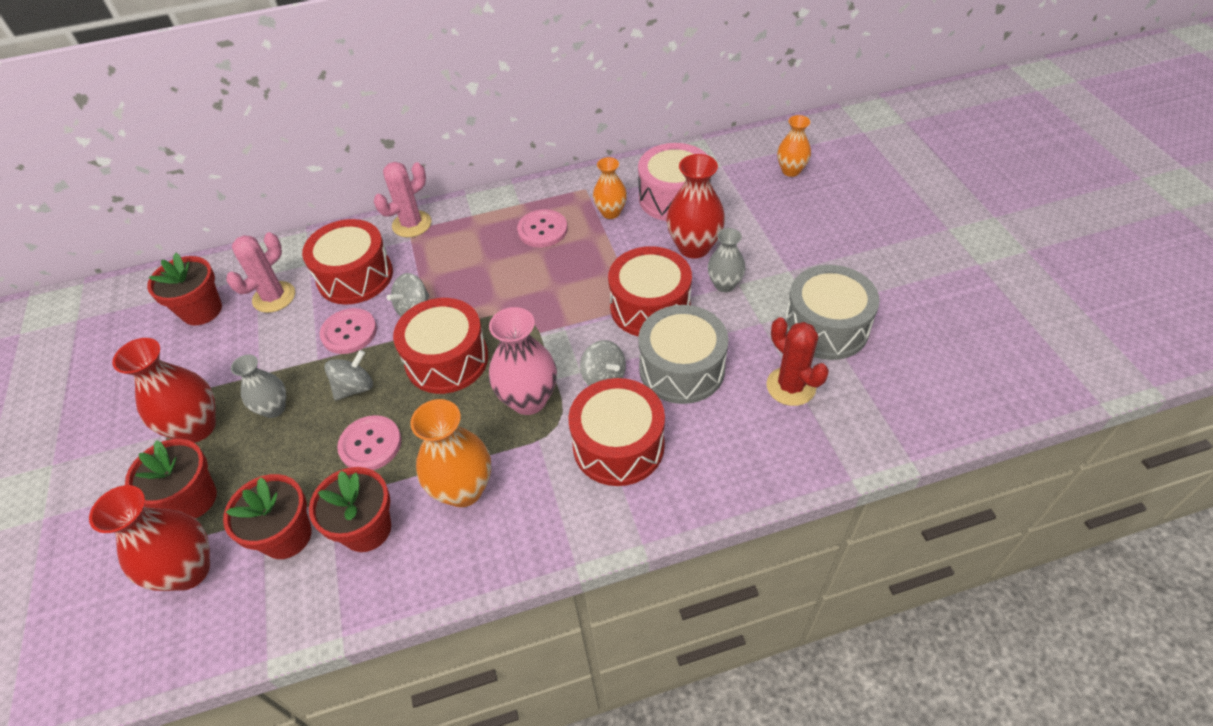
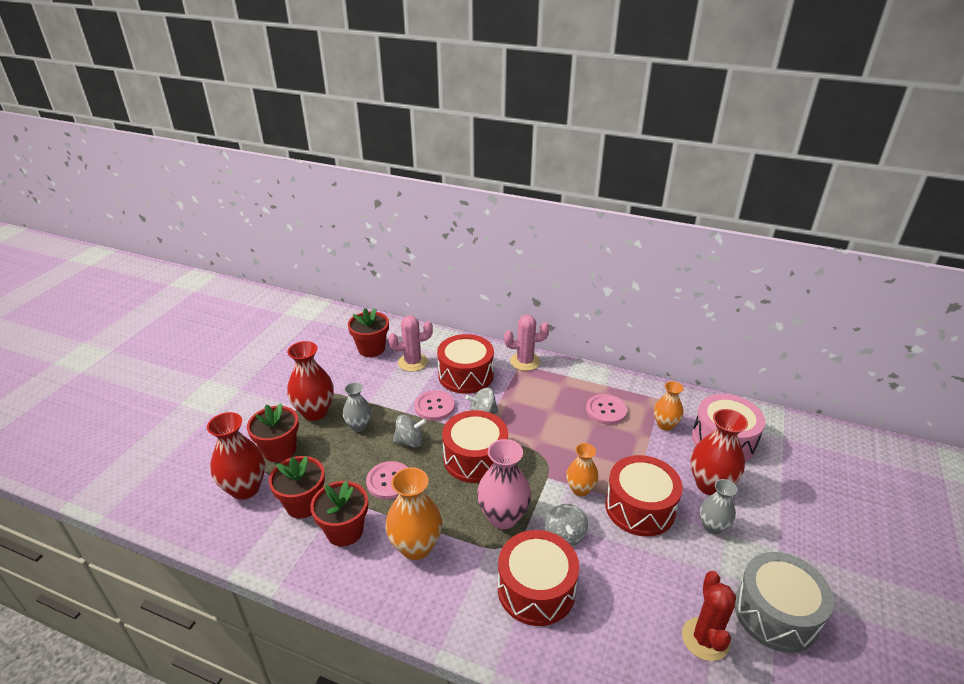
camera: 35 degrees right, 15 degrees down
(681, 368) = (627, 566): grey drum -> none
(791, 171) = (844, 472): orange vase -> orange vase (580, 489)

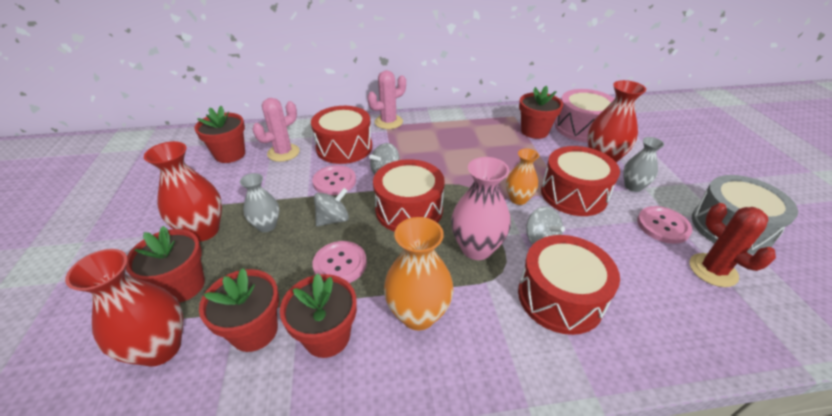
camera: 30 degrees left, 5 degrees up
(606, 410) = (484, 136): pink button -> pink button (663, 226)
(665, 425) = (534, 131): orange vase -> red flower pot

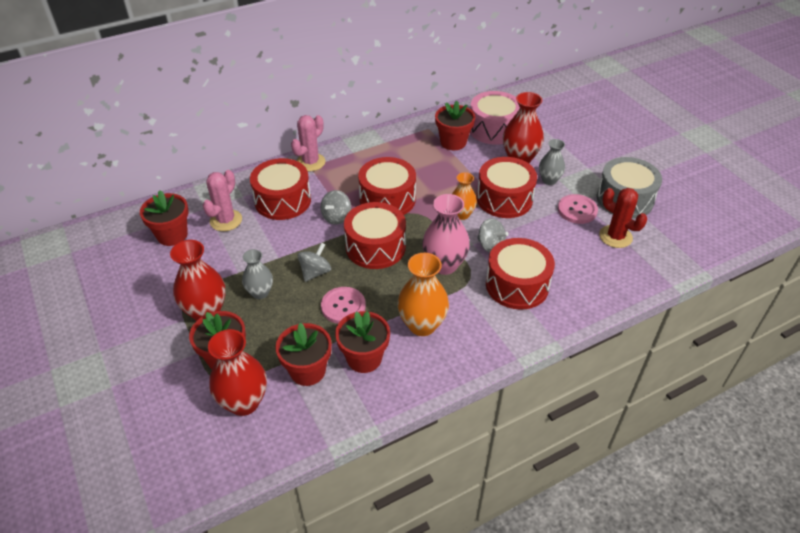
camera: 20 degrees left, 5 degrees up
(334, 181) = (295, 237): pink button -> none
(444, 167) = (387, 199): none -> red drum

